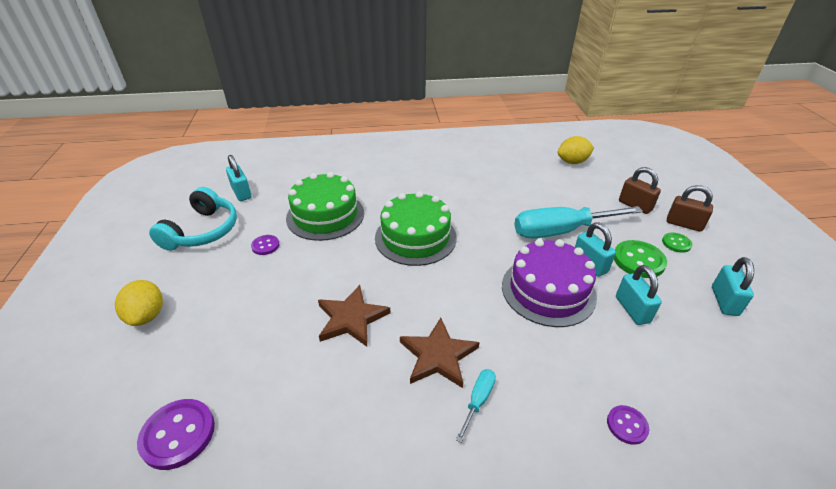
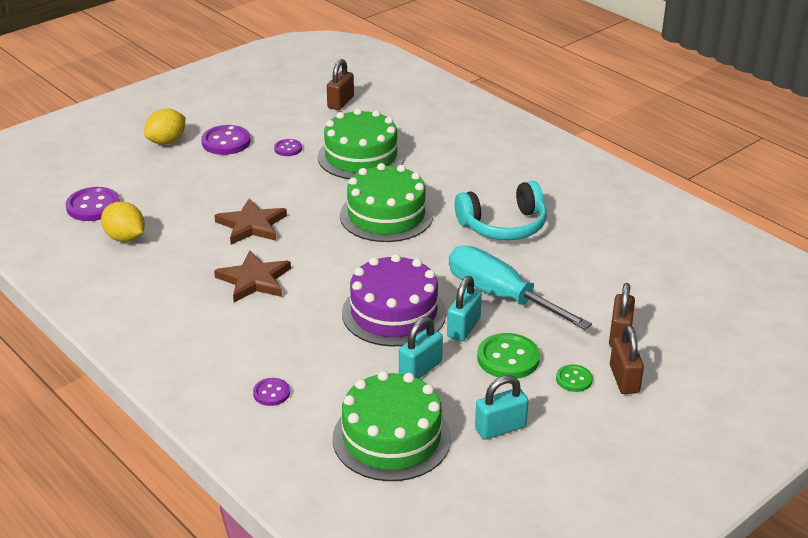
camera: 55 degrees right, 5 degrees down
(203, 231) = (272, 113): turquoise headphones -> turquoise headphones (503, 226)
(205, 276) = (226, 142): none -> purple button
(241, 193) = (340, 102): turquoise padlock -> brown padlock
(478, 400) = (228, 314): turquoise screwdriver -> none
(572, 162) = (663, 267): yellow lemon -> yellow lemon (125, 238)
(722, 368) = (391, 438): none -> green cake

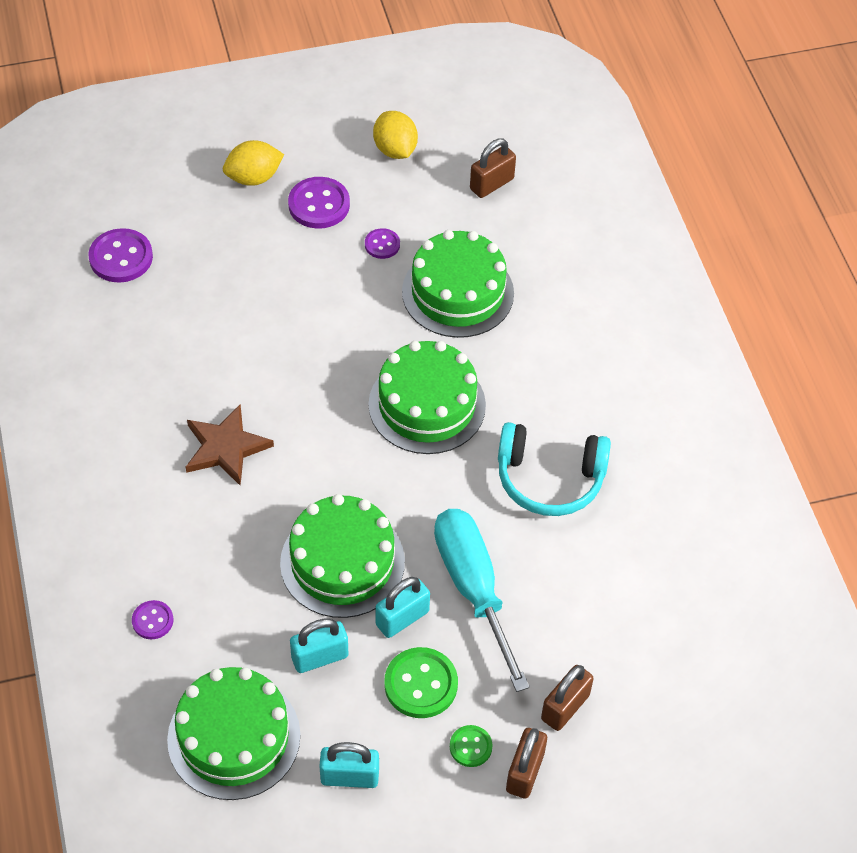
camera: 25 degrees right, 20 degrees up
(125, 238) = (128, 323): yellow lemon -> yellow lemon (395, 150)
(251, 225) = (270, 359): brown star -> none
(394, 313) = (342, 562): purple cake -> green cake

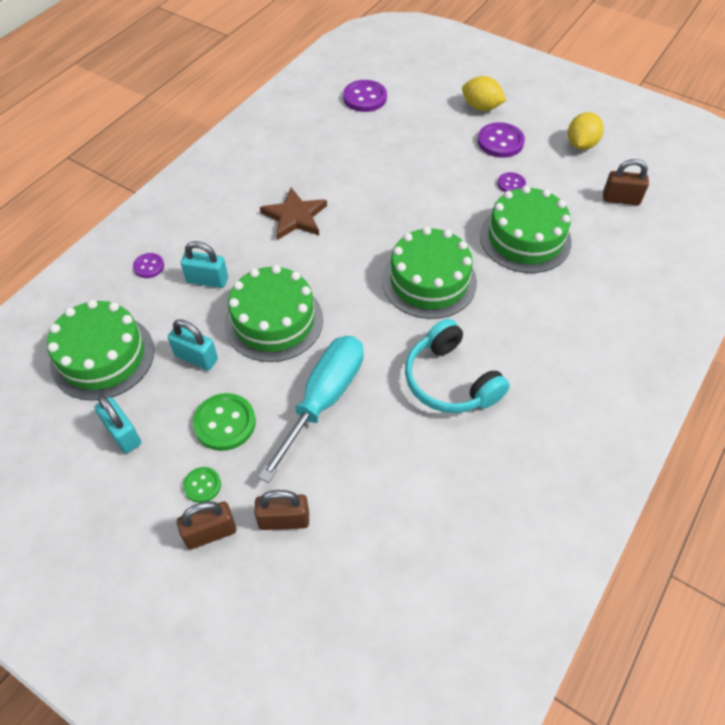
camera: 50 degrees right, 0 degrees up
(402, 618) = (264, 378): turquoise padlock -> turquoise padlock (207, 280)

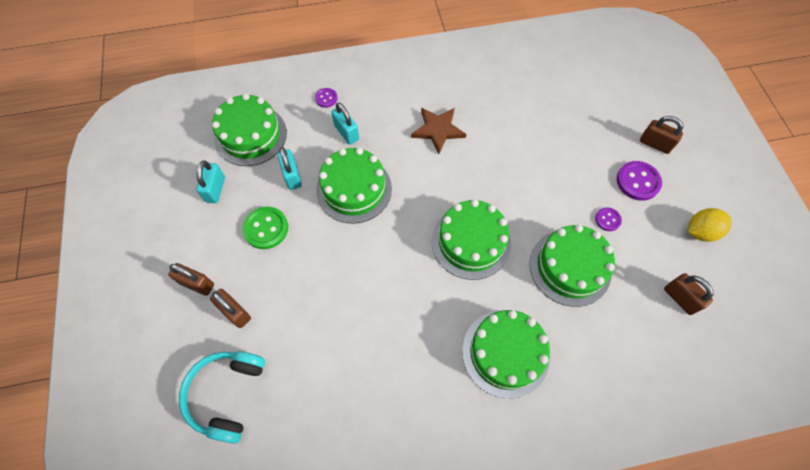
camera: 45 degrees right, 10 degrees up
(202, 485) = (220, 254): green button -> none
(324, 399) = (328, 262): turquoise screwdriver -> none
(365, 98) = (576, 76): purple button -> none
(450, 381) = (409, 318): turquoise headphones -> turquoise headphones (227, 394)
(481, 107) = (655, 144): yellow lemon -> brown padlock
(553, 339) = (505, 353): none -> green cake

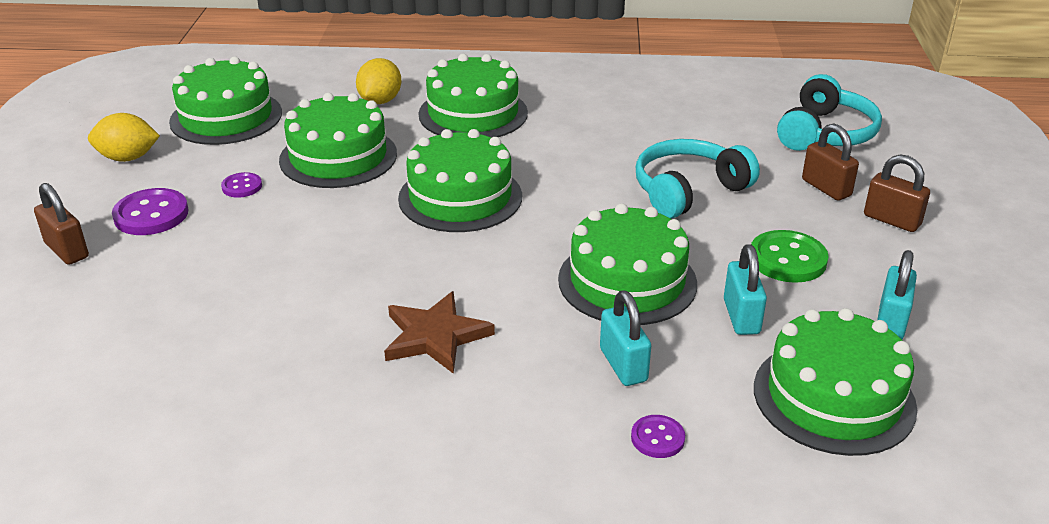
camera: 165 degrees left, 30 degrees down
(328, 285) = (688, 190): none -> turquoise headphones
(585, 353) = (380, 101): none -> yellow lemon
(680, 298) = (226, 117): brown padlock -> green cake

